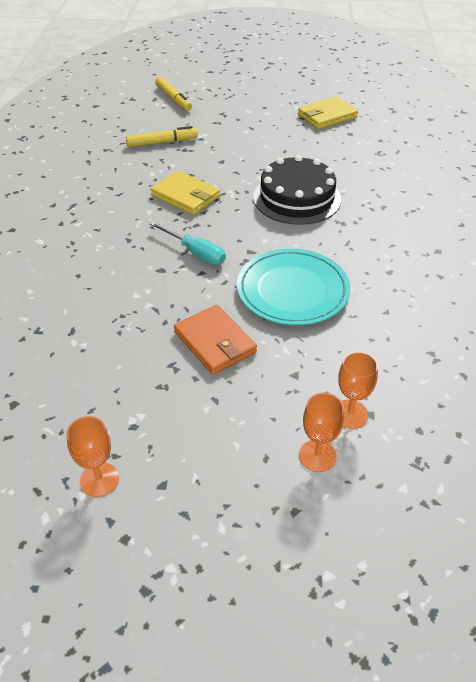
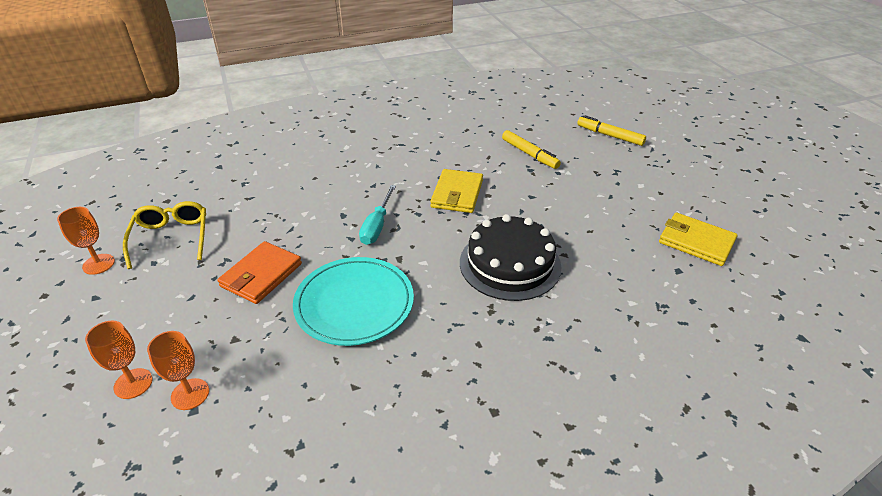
camera: 65 degrees right, 5 degrees down
(97, 406) = (171, 238): none -> yellow glasses
(173, 98) = (610, 136): yellow marker -> yellow marker turned 90 degrees clockwise

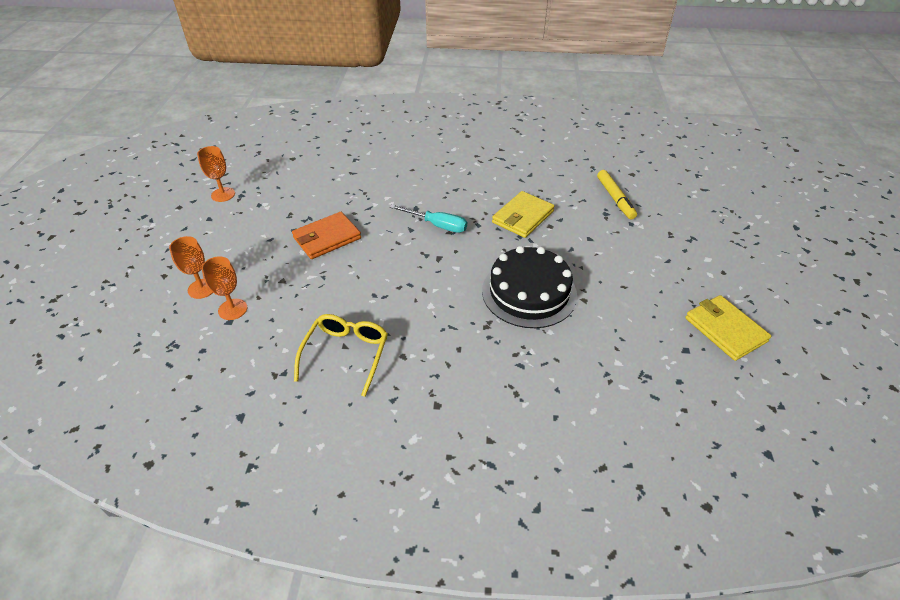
camera: 25 degrees right, 5 degrees up
(171, 238) = (280, 189): yellow glasses -> yellow glasses (346, 354)
(354, 304) = (382, 283): turquoise plate -> none
(377, 226) = (437, 225): turquoise screwdriver -> turquoise screwdriver turned 105 degrees counterclockwise
(610, 136) = (711, 202): yellow marker -> none

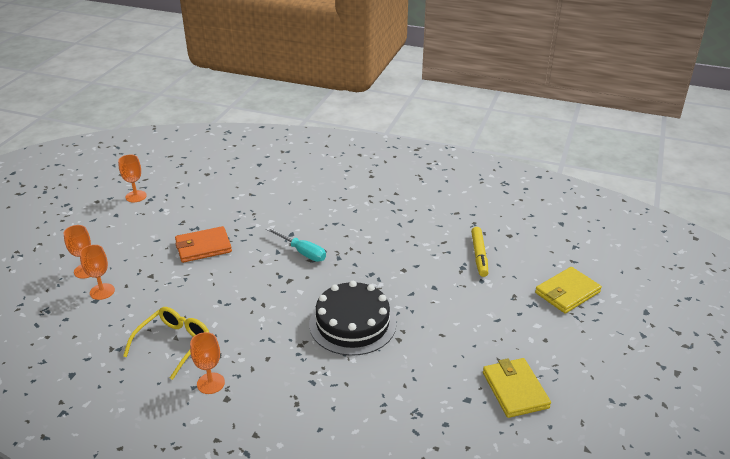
camera: 15 degrees right, 10 degrees down
(410, 391) = (210, 383): none -> orange goblet
(523, 217) = (382, 258): yellow wallet -> yellow wallet (567, 292)

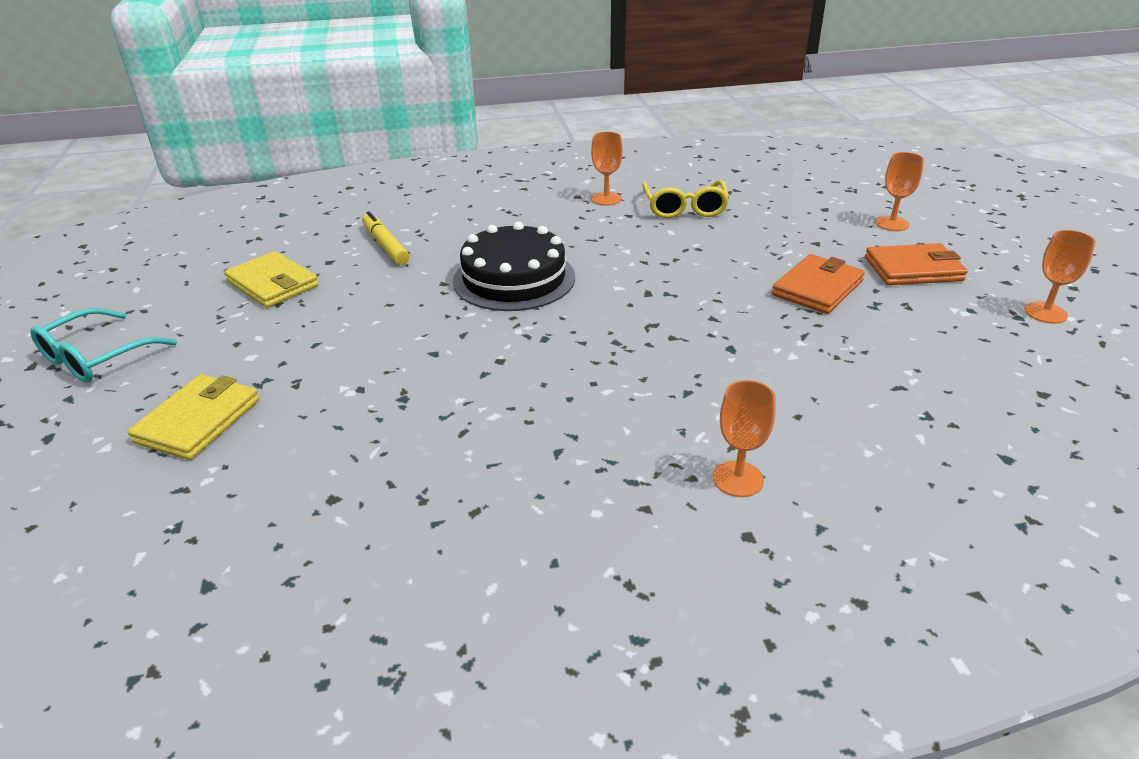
camera: 150 degrees right, 0 degrees up
(102, 291) = (834, 216): orange goblet -> orange goblet (738, 479)
(139, 238) = (913, 269): none -> orange wallet
(302, 252) = (677, 330): turquoise screwdriver -> none
(479, 255) = (381, 430): yellow marker -> yellow marker (385, 246)
(635, 362) = (96, 358): none -> turquoise glasses

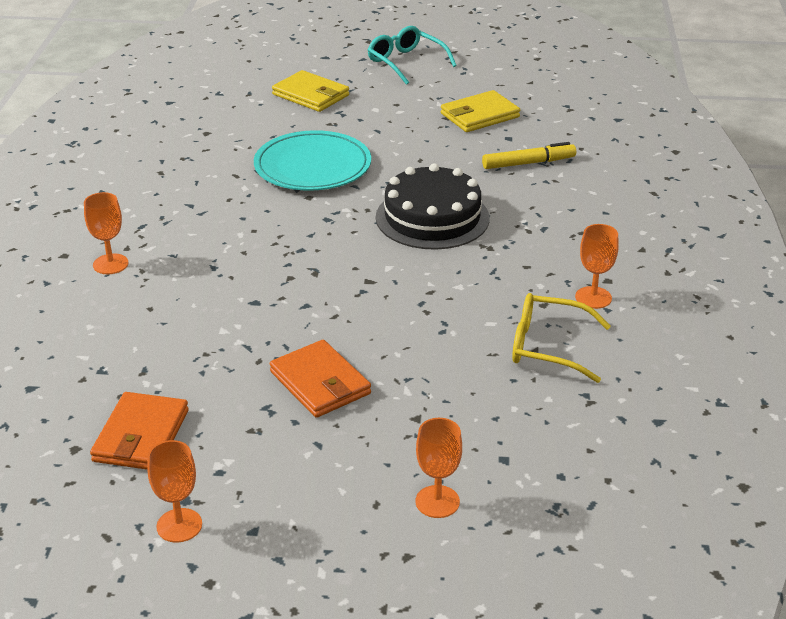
camera: 105 degrees right, 0 degrees up
(422, 373) = (312, 166): none -> turquoise plate
(913, 269) = (319, 468): orange wallet -> orange wallet (141, 436)

